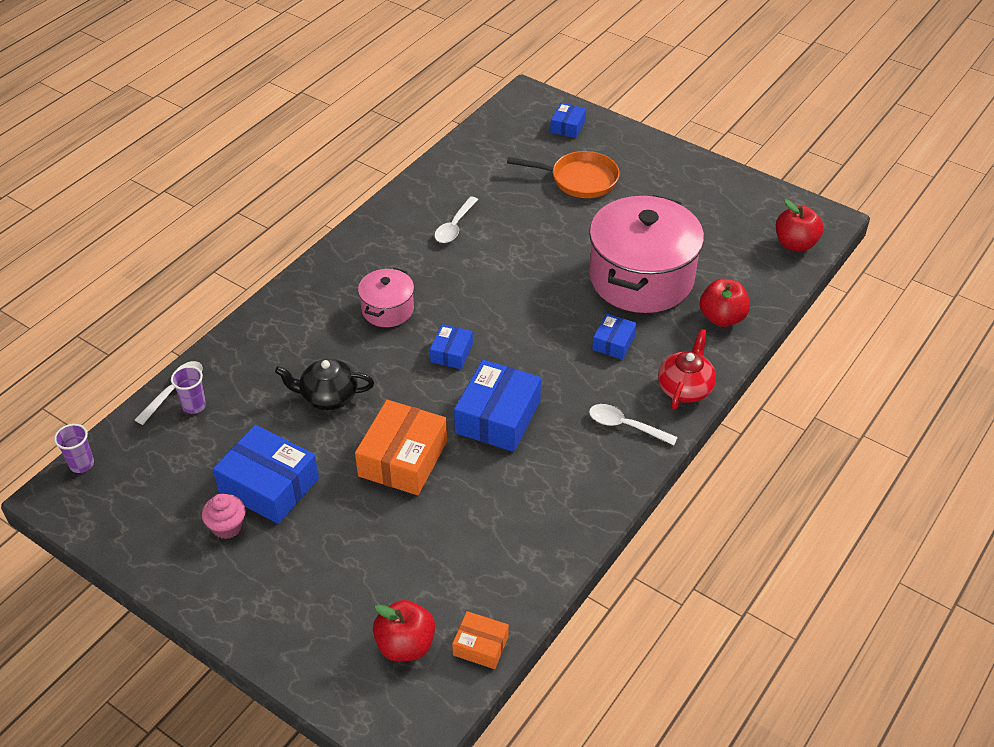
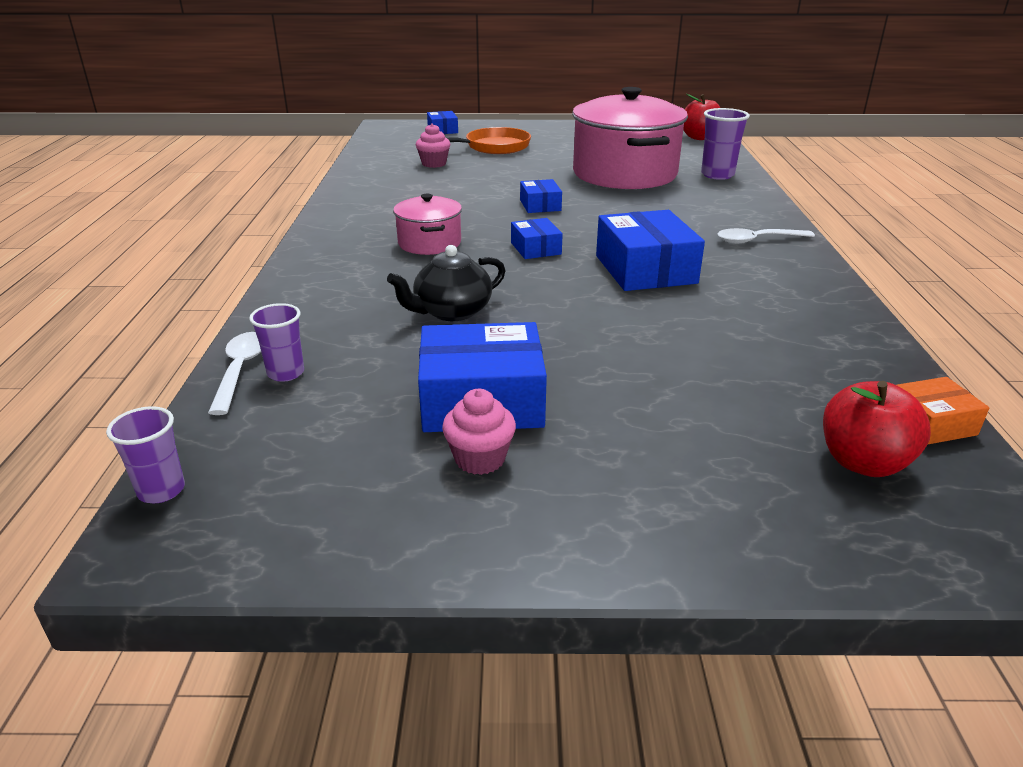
camera: 35 degrees left, 15 degrees down
(403, 458) = (602, 324): orange box -> none
(454, 226) = (422, 188): white spoon -> none
(501, 189) = (434, 164): none -> pink cupcake
(613, 343) = (664, 205): blue box -> blue box (540, 205)
(685, 388) = (760, 210): red teapot -> none
(722, 318) = (717, 175): red apple -> purple cup

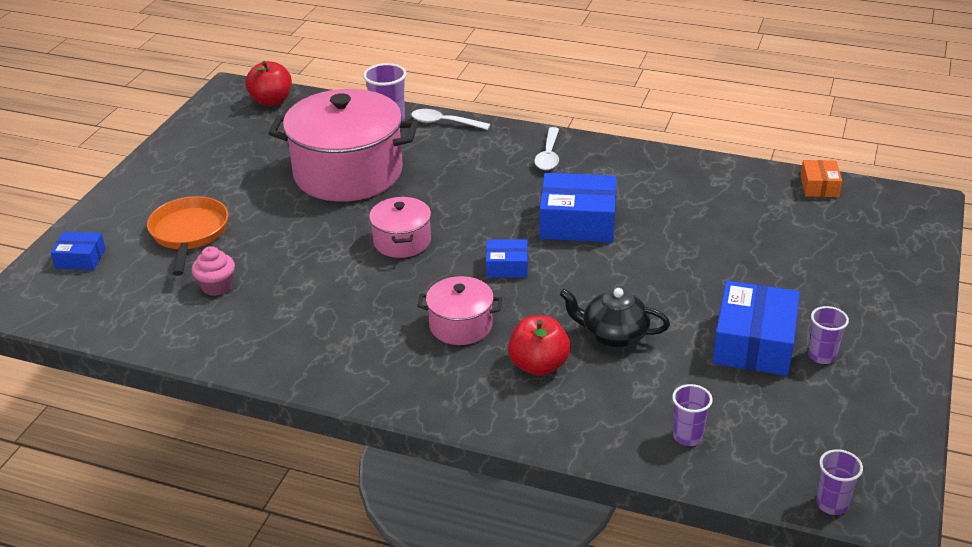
camera: 70 degrees left, 5 degrees up
(240, 370) = (675, 463): white spoon -> white spoon (444, 123)
(451, 312) = (613, 335): black teapot -> black teapot turned 120 degrees clockwise
(480, 459) = (822, 356): pink cupcake -> purple cup
(540, 205) = (402, 241): blue box -> pink pot
(863, 462) = (850, 221): red apple -> red apple (538, 365)

